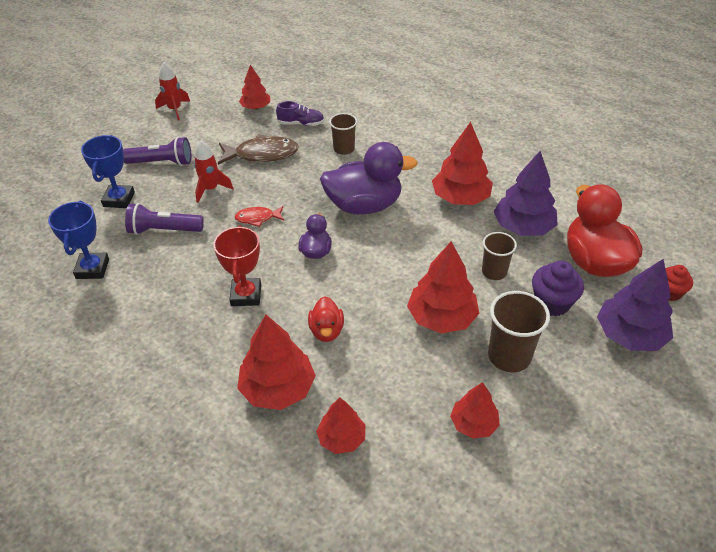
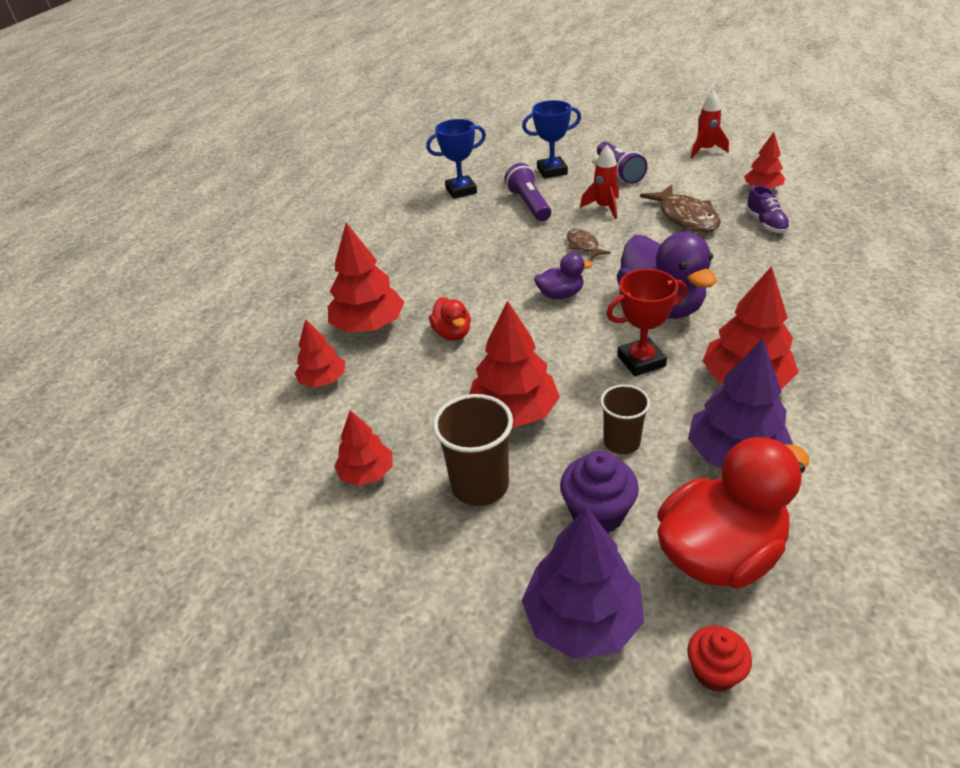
camera: 75 degrees right, 5 degrees down
(246, 295) = (474, 272): red trophy -> red trophy (641, 361)
(257, 218) = (583, 246): red fish -> brown fish
(326, 331) = (452, 333): red duck -> red duck turned 90 degrees counterclockwise
(344, 149) = (750, 264): brown cup -> none

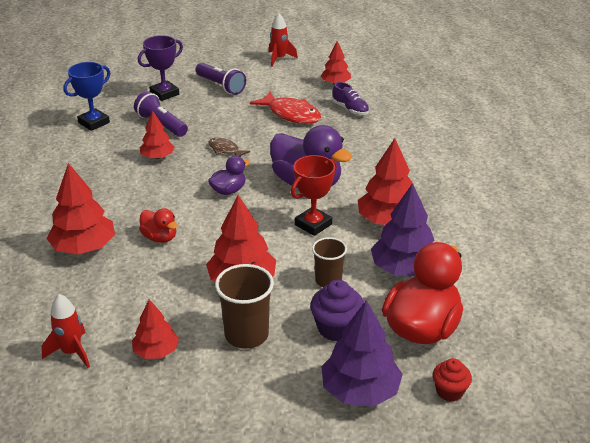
camera: 30 degrees left, 5 degrees down
(323, 380) = (73, 297): red tree -> red tree (157, 157)
(552, 171) = (164, 94): blue trophy -> purple trophy
(604, 208) = (225, 117): red rocket -> red rocket (71, 352)
(685, 217) = (291, 114): brown fish -> red fish

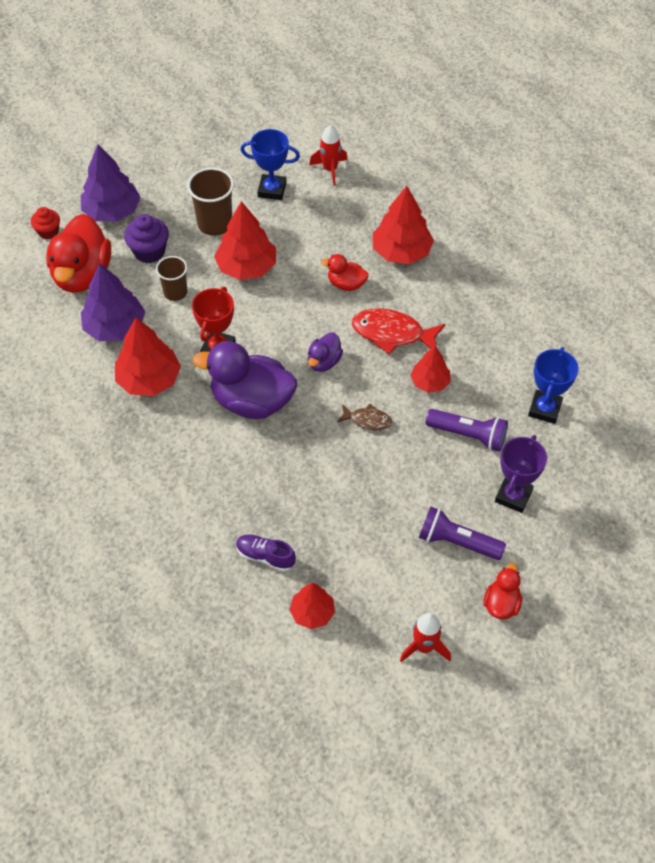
camera: 155 degrees right, 20 degrees up
(156, 351) = (272, 190): red tree -> blue trophy
(220, 61) = (501, 604): none -> red duck
(291, 114) = (333, 516): red fish -> red fish (392, 333)

